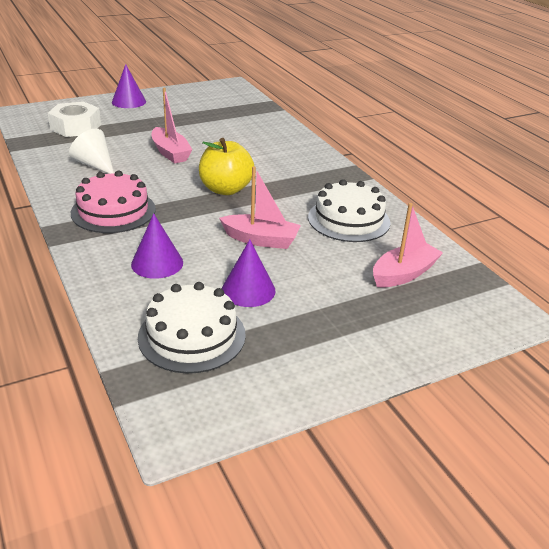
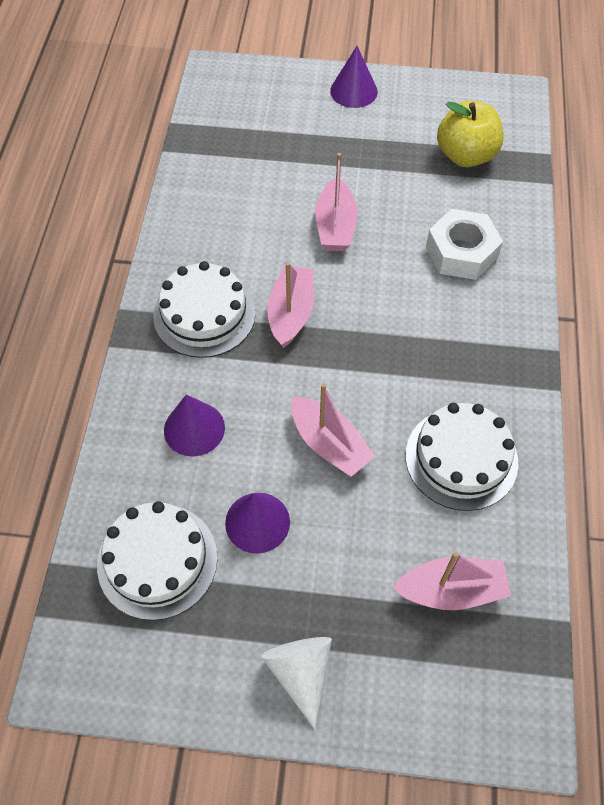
camera: 35 degrees right, 25 degrees up
(75, 127) = (258, 127): white nut -> white nut (461, 252)
(95, 165) = (235, 216): white cone -> white cone (300, 672)
(113, 211) = (204, 314): pink cake -> white cake
(176, 194) = (291, 313): none -> pink boat
(226, 189) = (353, 329): yellow apple -> yellow apple (465, 155)

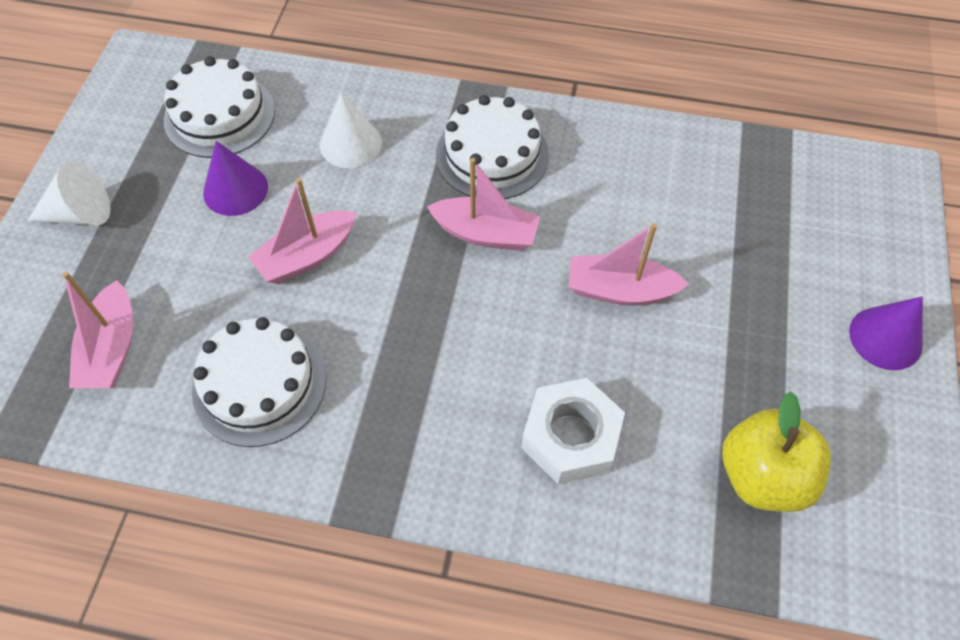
camera: 95 degrees right, 0 degrees up
(194, 428) = (350, 143): purple cone -> white cone

